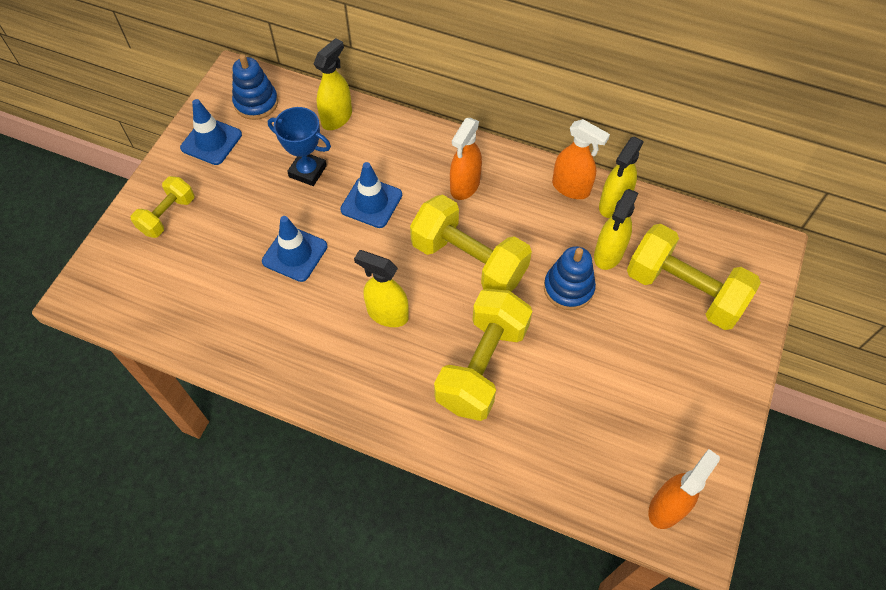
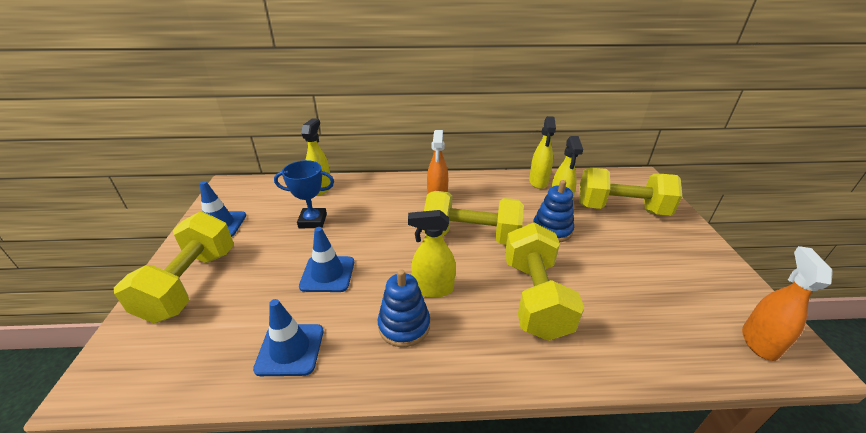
camera: 25 degrees left, 25 degrees down
(167, 215) = (190, 284): yellow dumbbell -> yellow dumbbell, size x1.78
(256, 103) = (251, 195): blue stacking toy -> blue stacking toy (404, 325)
(371, 202) = (374, 224): blue traffic cone -> blue traffic cone (290, 349)
(571, 188) = (506, 181): orange spray bottle -> none

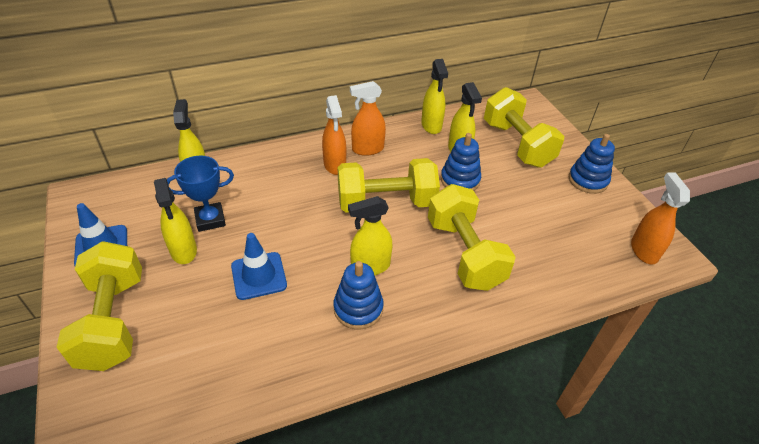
camera: 20 degrees left, 10 degrees up
(278, 240) = (184, 251): none -> yellow spray bottle
(290, 349) = (261, 358): blue traffic cone -> none
(471, 191) = (367, 149): none -> orange spray bottle
(621, 209) = (517, 144): yellow dumbbell -> yellow dumbbell turned 75 degrees clockwise
(696, 254) = (588, 180): none -> blue stacking toy

